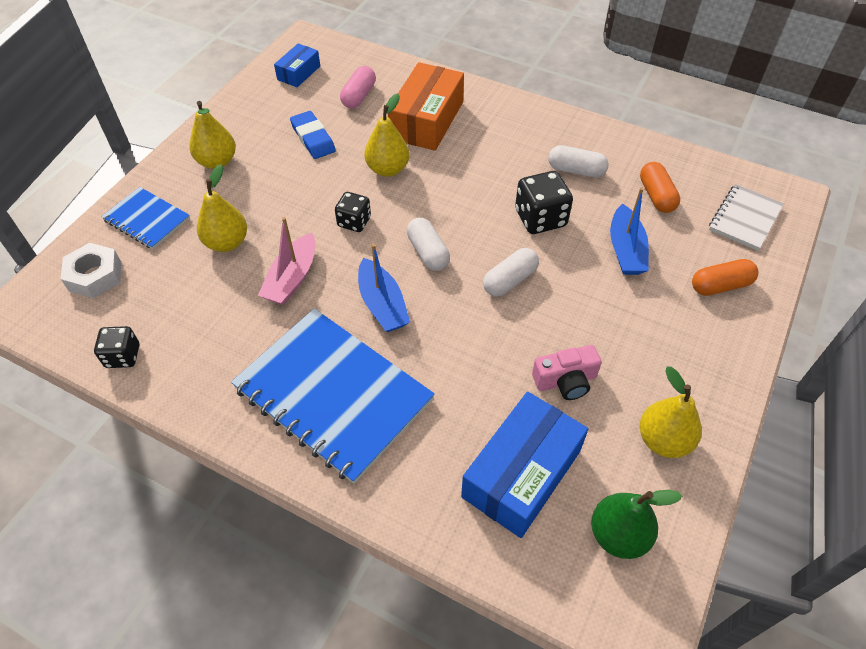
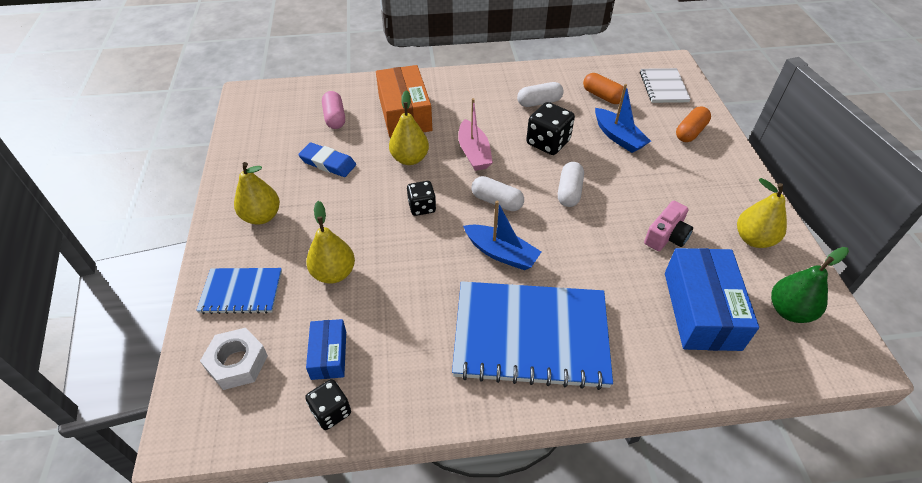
camera: 35 degrees left, 5 degrees down
(292, 278) = (415, 271): pink boat -> pink boat (474, 153)
(299, 73) = (267, 120): blue box -> blue box (329, 355)

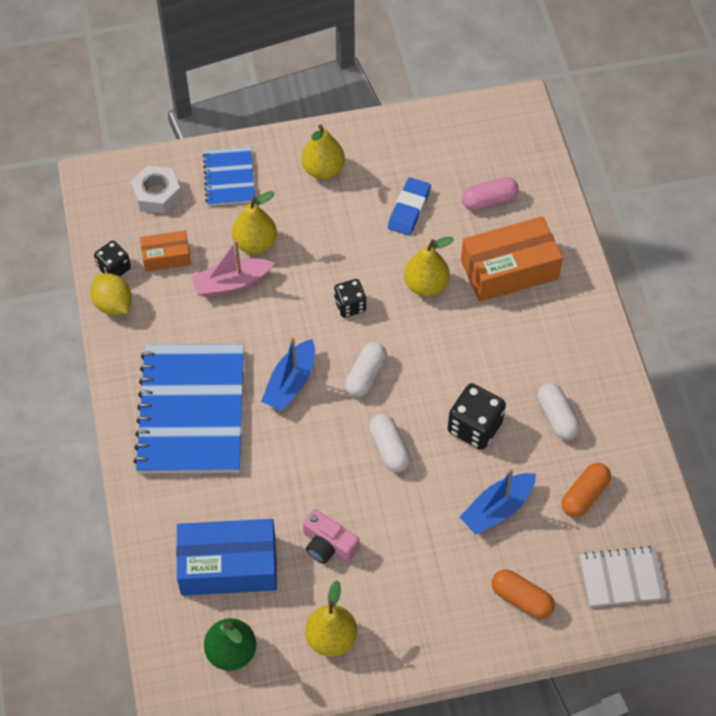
camera: 85 degrees right, 10 degrees up
(329, 355) = (166, 257): blue box -> orange box
(383, 413) = (113, 304): none -> yellow lemon
(474, 153) = (445, 348): pink boat -> pink boat (232, 283)
(569, 192) = (389, 449): white capsule -> white capsule turned 60 degrees clockwise

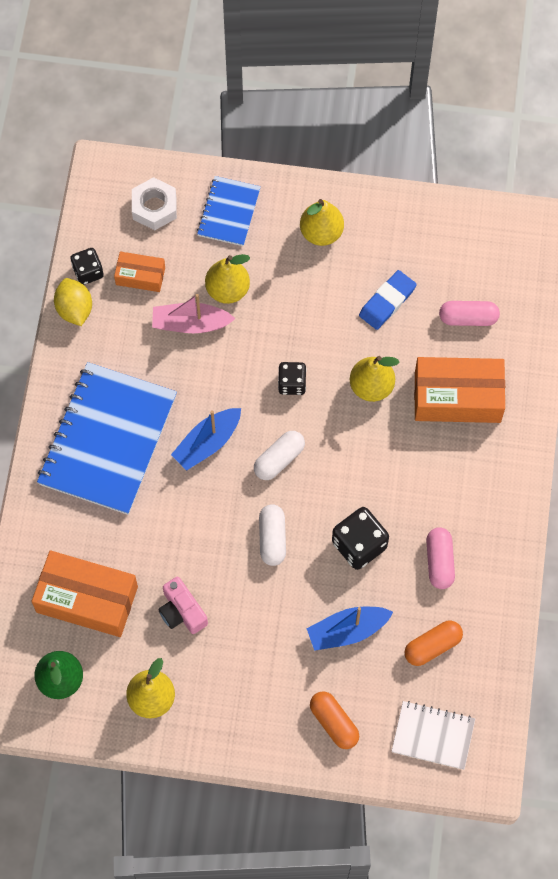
camera: 20 degrees right, 10 degrees up
(228, 566) = (87, 599): blue box -> orange box
(557, 417) = (439, 562): white capsule -> pink capsule

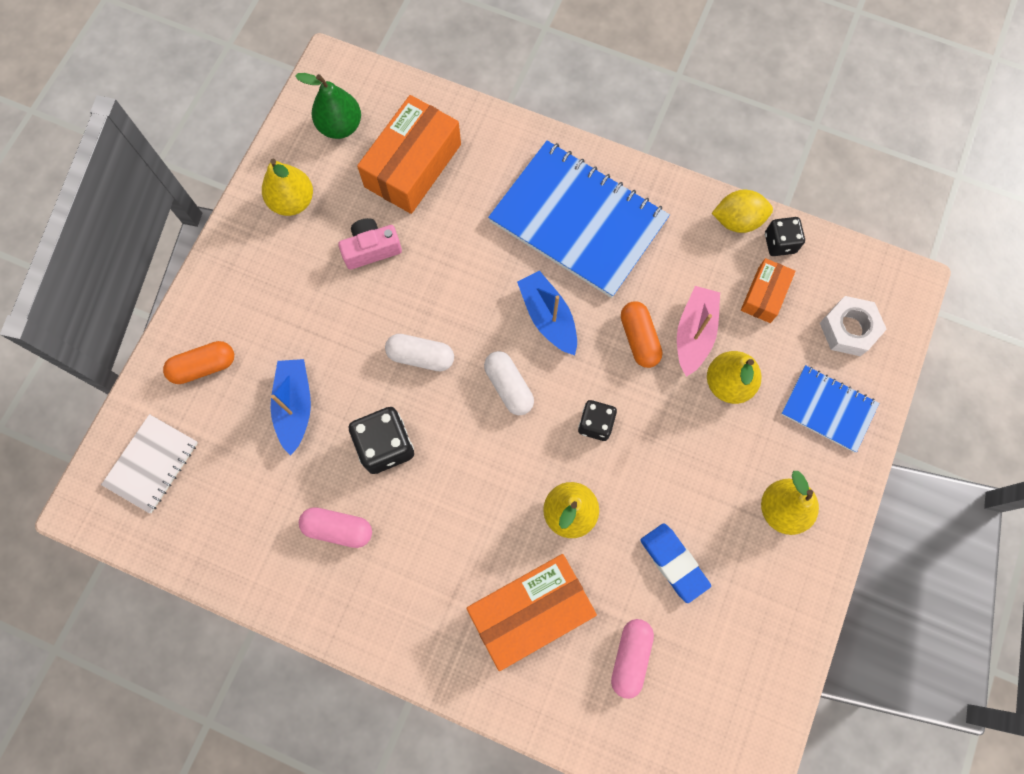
camera: 105 degrees right, 5 degrees up
(432, 646) = (247, 492): orange capsule -> orange capsule (639, 339)
(457, 397) = (530, 611): orange box -> orange box turned 45 degrees clockwise

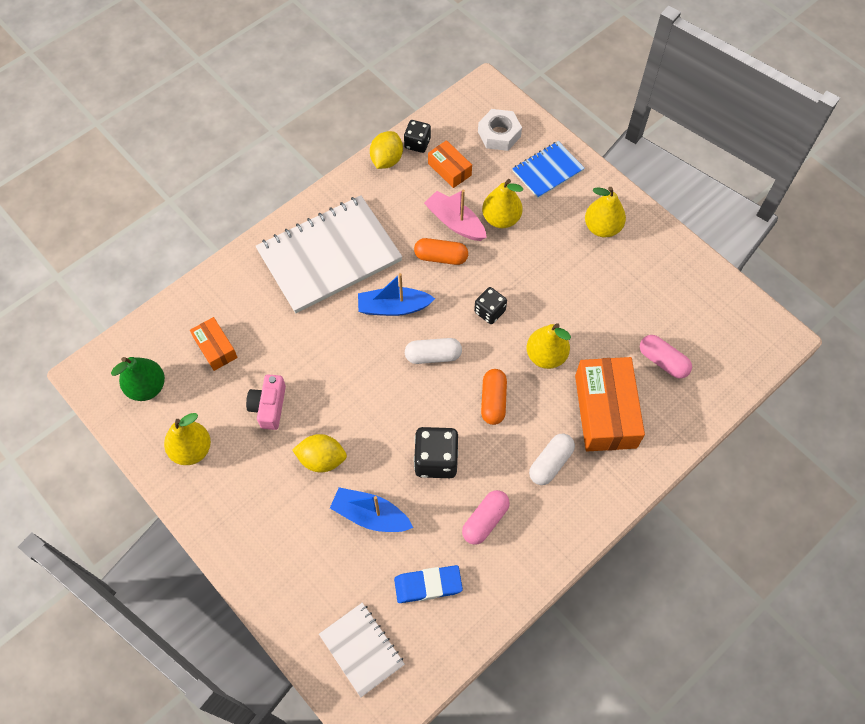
camera: 65 degrees left, 10 degrees down
(204, 366) = (298, 575): orange capsule -> orange capsule (493, 401)
(336, 329) = (322, 459): none -> yellow lemon
(413, 165) = (215, 348): orange box -> orange box, size x0.54
(421, 356) = (378, 406): white capsule -> white capsule (550, 463)
(578, 221) = (329, 256): blue notebook -> white notebook
(674, 562) = (610, 306): blue eraser -> blue eraser (428, 585)

